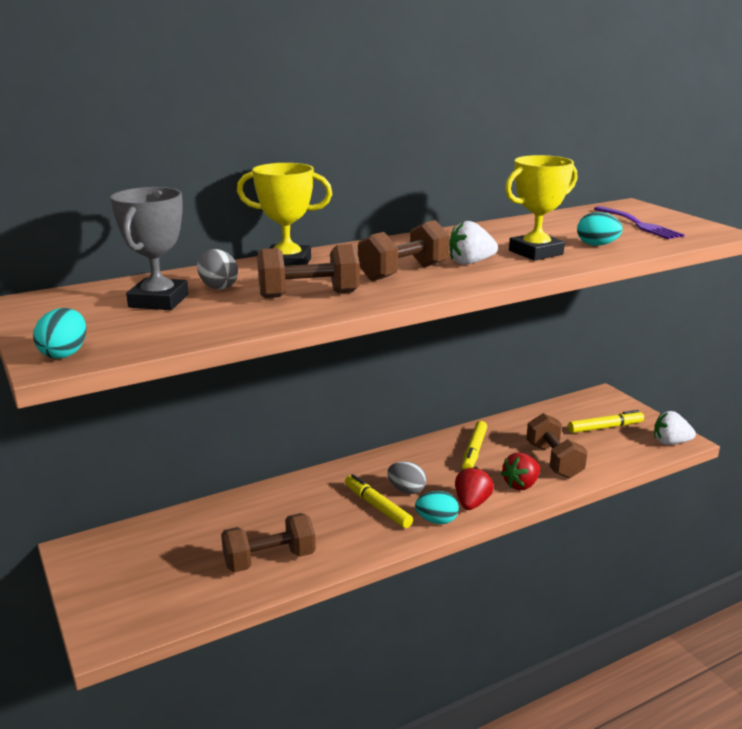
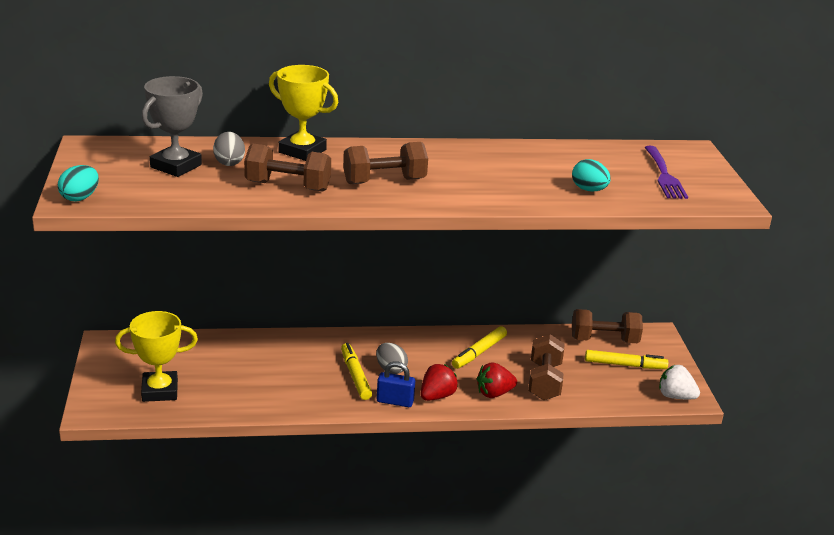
camera: 20 degrees right, 5 degrees up
(269, 560) = (240, 392): brown dumbbell -> brown dumbbell (604, 340)
(436, 520) = (395, 401): turquoise egg -> blue padlock
(470, 262) = (451, 183): white strawberry -> none
(535, 252) = (522, 186): yellow trophy -> yellow trophy (160, 391)

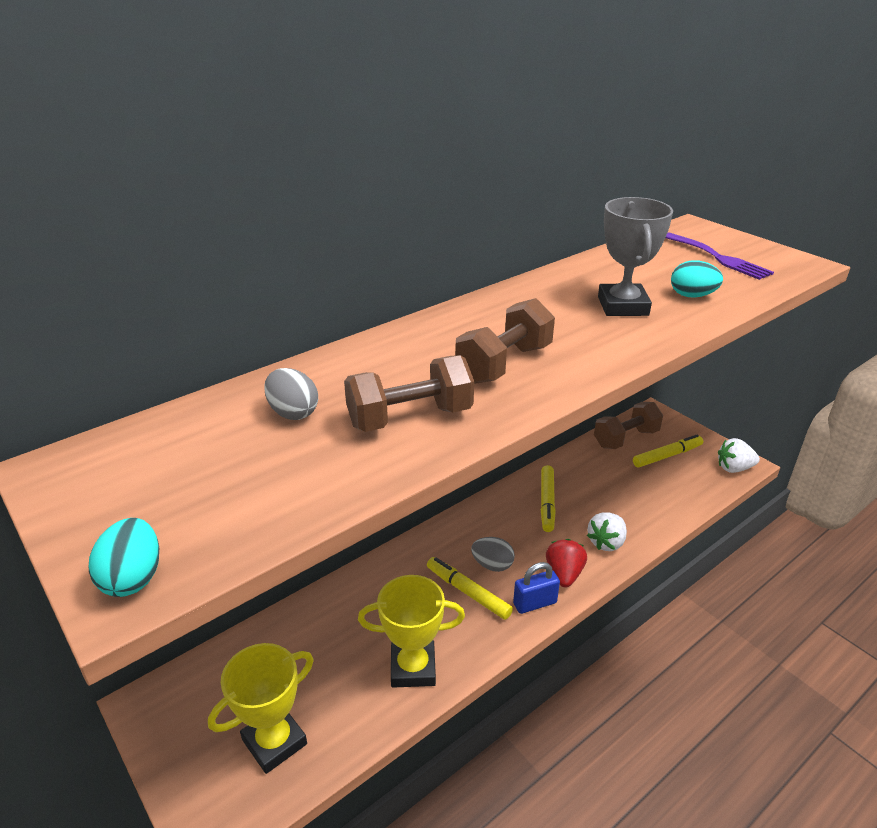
camera: 30 degrees left, 5 degrees up
(176, 166) = (226, 449): grey trophy -> grey trophy (622, 306)
(302, 151) = (362, 360): yellow trophy -> yellow trophy (413, 668)
(494, 393) = (606, 542): red strawberry -> white strawberry
(544, 381) = (629, 506): brown dumbbell -> none

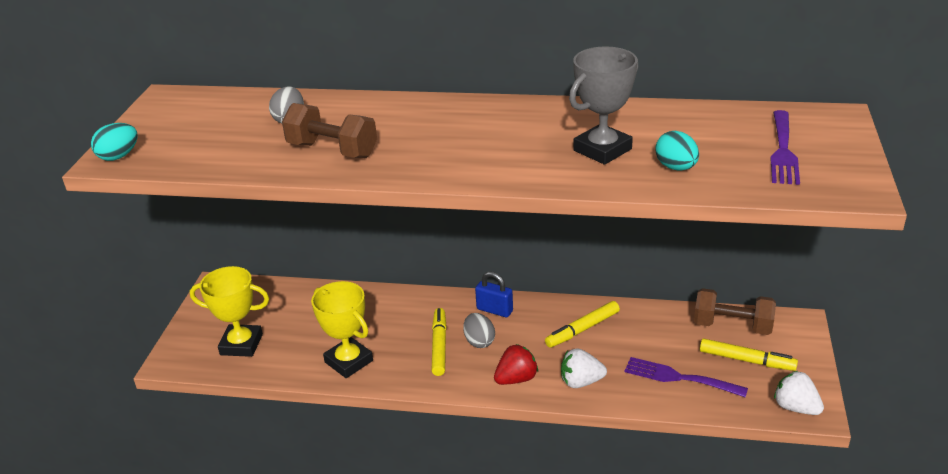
camera: 50 degrees right, 0 degrees up
(504, 364) = (440, 147): brown dumbbell -> none
(534, 603) = (469, 381): blue padlock -> blue padlock (494, 310)
(653, 494) = (679, 378): none -> purple fork

